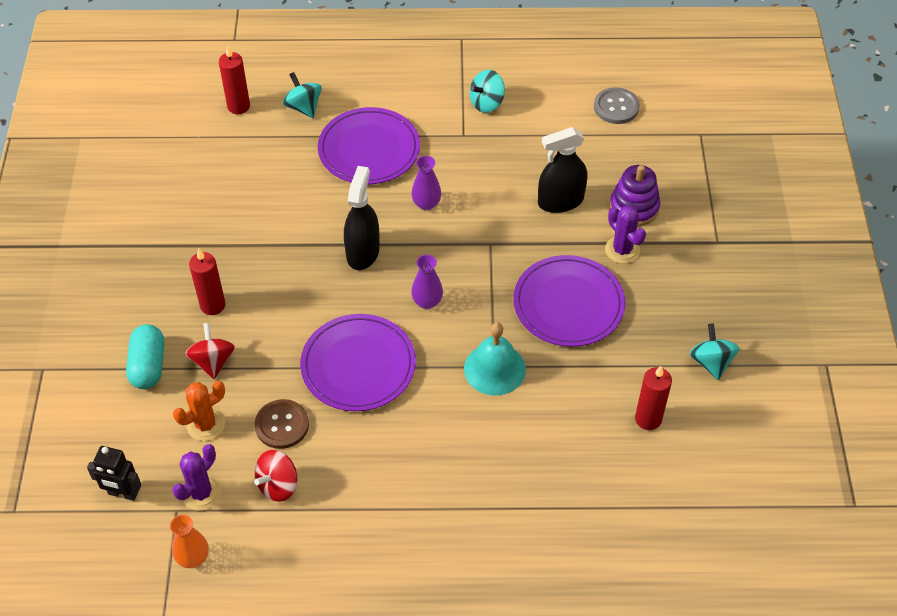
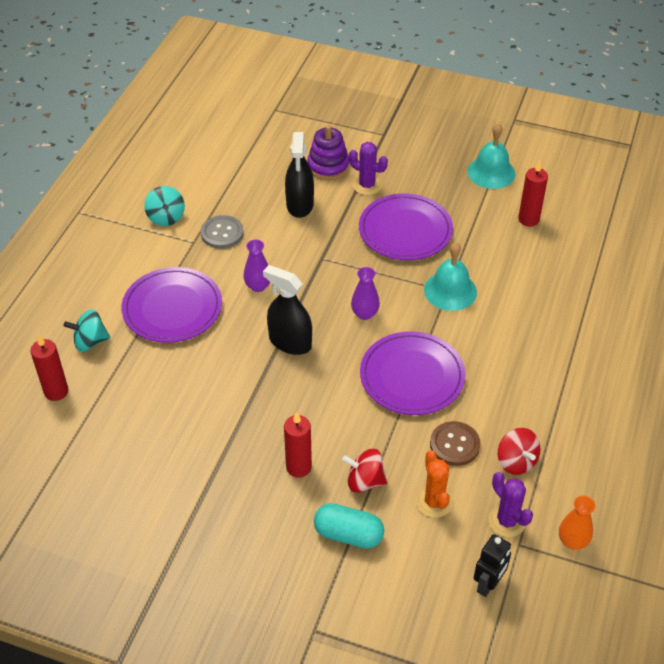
camera: 70 degrees left, 5 degrees down
(616, 107) = (219, 144): grey button -> grey button (222, 233)
(622, 250) = (367, 185): purple cactus -> purple cactus turned 45 degrees clockwise
(711, 362) = (491, 172): turquoise spinning top -> turquoise bell

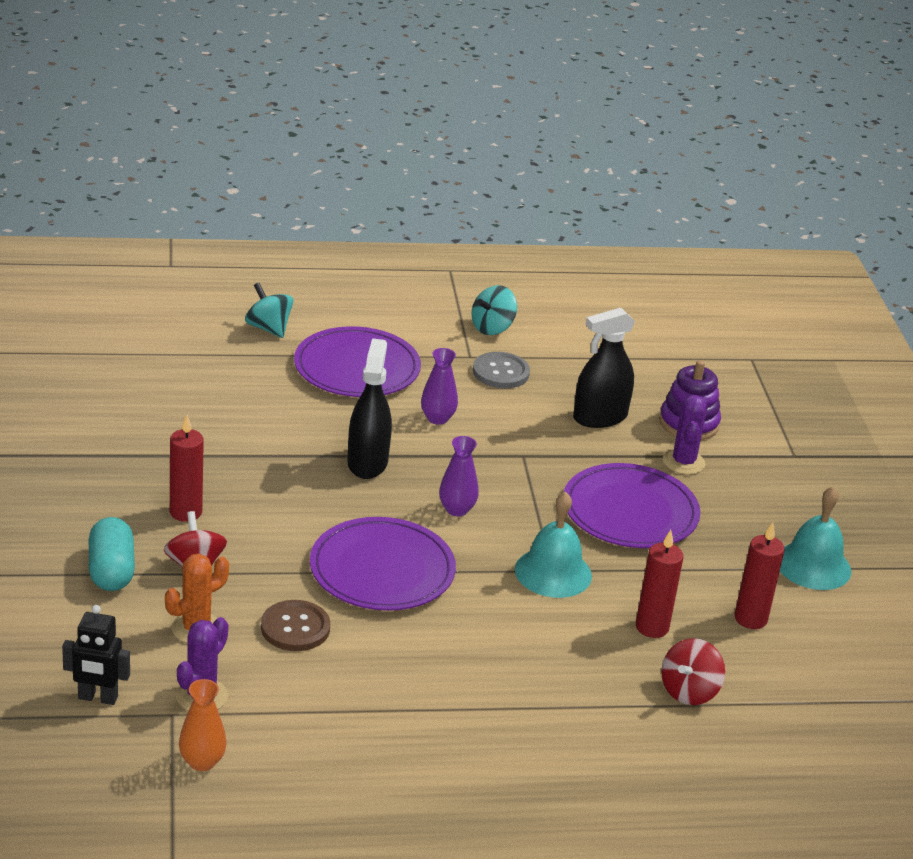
camera: 60 degrees right, 15 degrees down
(56, 391) = (187, 326): red candle -> red candle (652, 627)
(516, 461) = (301, 687): red spinning top -> red spinning top (689, 691)

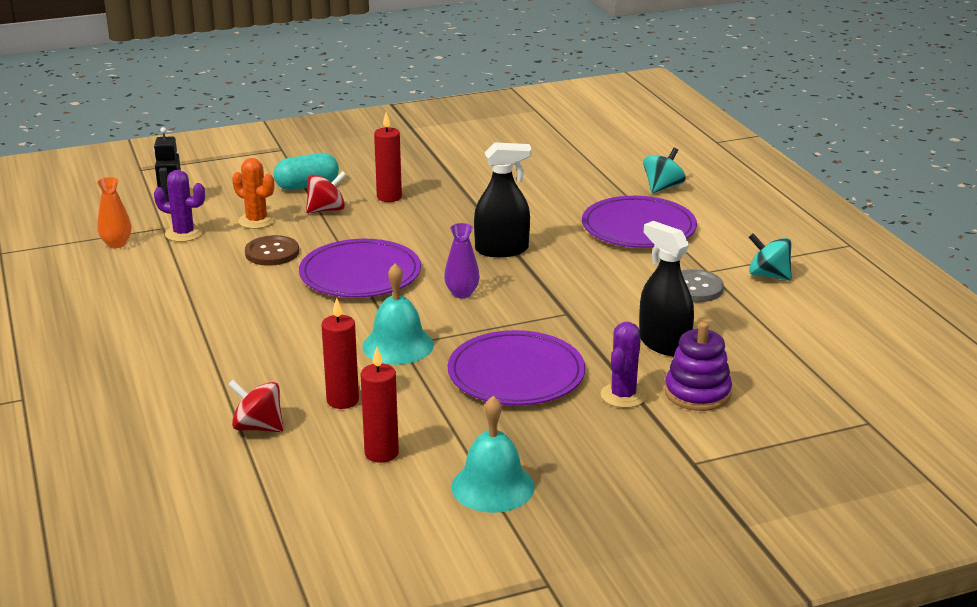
camera: 80 degrees right, 5 degrees down
(437, 418) = (592, 269): purple vase -> none
(683, 462) = (623, 395): purple cactus -> purple cactus turned 60 degrees counterclockwise

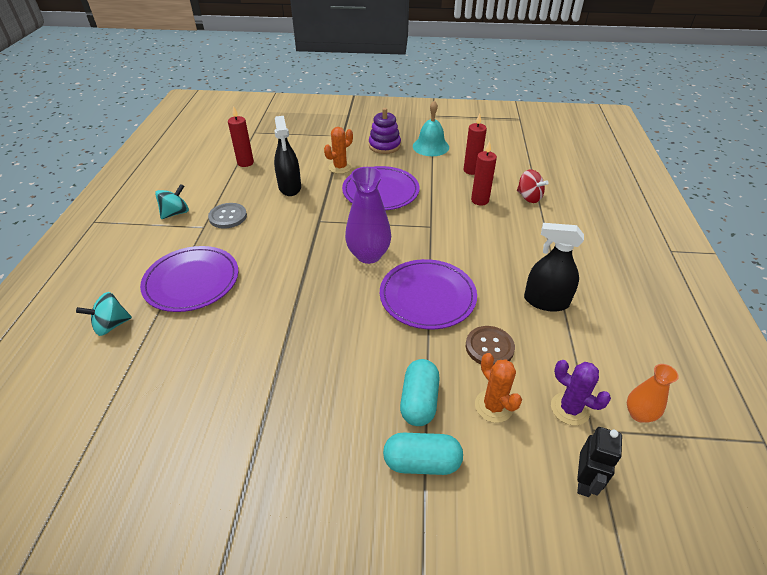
camera: 155 degrees left, 15 degrees up
(326, 210) = (419, 401): red spinning top -> turquoise capsule
(389, 197) = (348, 402): red candle -> red candle (245, 163)
(398, 345) = (433, 226): turquoise bell -> none
(462, 293) = (368, 255): purple vase -> purple vase, size x1.78
(502, 250) = (309, 289): black spray bottle -> black spray bottle (546, 301)
(623, 395) = (340, 167): purple cactus -> orange cactus
(697, 393) = (305, 160): purple stacking toy -> purple stacking toy (384, 146)
(768, 275) = (176, 213): turquoise spinning top -> turquoise spinning top turned 105 degrees counterclockwise

